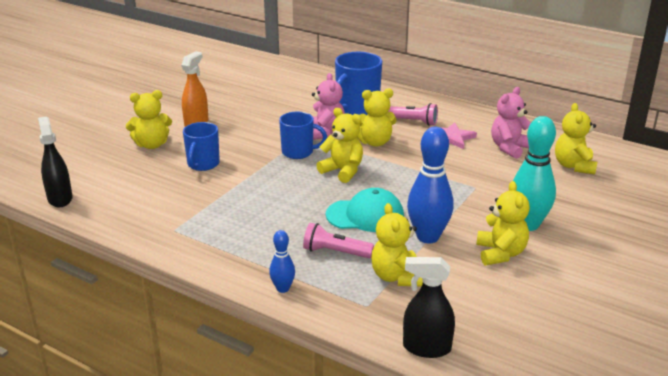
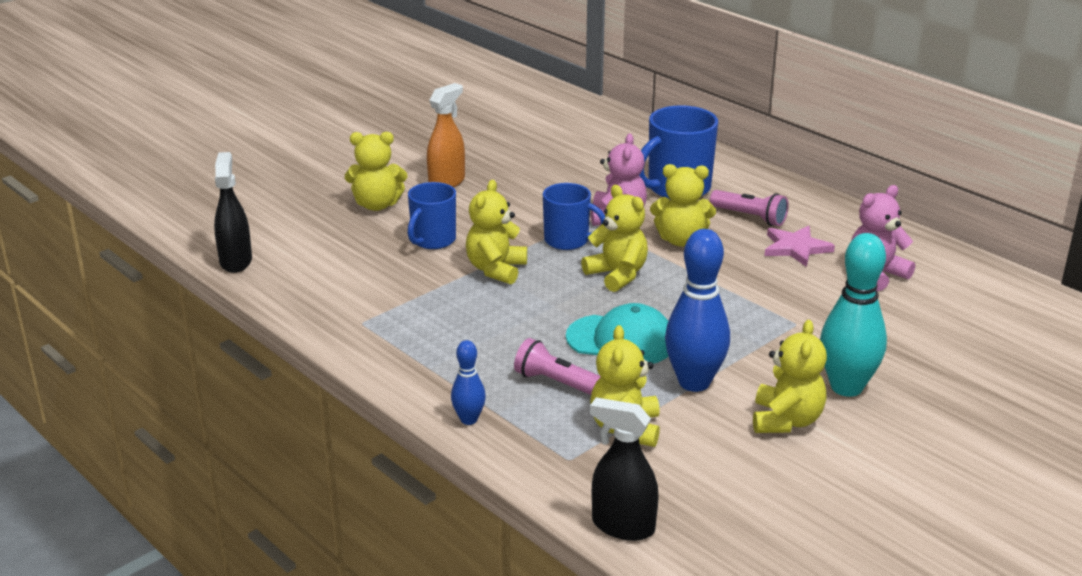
camera: 15 degrees right, 0 degrees up
(574, 166) = (961, 314): yellow teddy bear -> yellow teddy bear (496, 270)

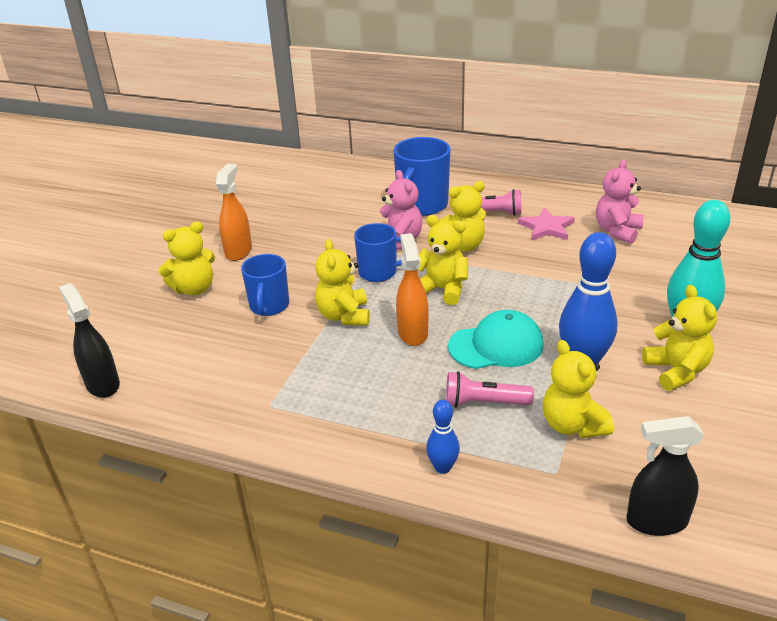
camera: 25 degrees left, 5 degrees up
(548, 304) = (412, 333): none -> orange spray bottle

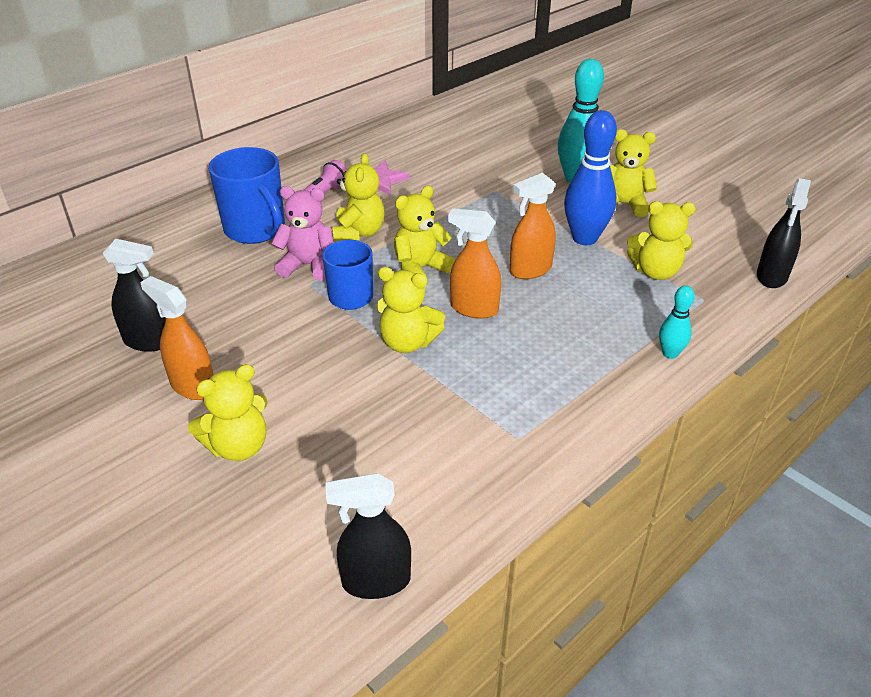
camera: 65 degrees left, 5 degrees up
(194, 289) = (238, 446): yellow teddy bear -> yellow teddy bear turned 60 degrees clockwise
(269, 306) = (339, 391): blue mug -> none
(270, 220) = (149, 341): none -> black spray bottle
(442, 467) = (670, 353): blue bowling pin -> turquoise bowling pin
(483, 403) = (602, 304): pink flashlight -> none
(496, 345) = (530, 270): turquoise cap -> orange spray bottle
(617, 231) = (422, 153): pink teddy bear -> none

